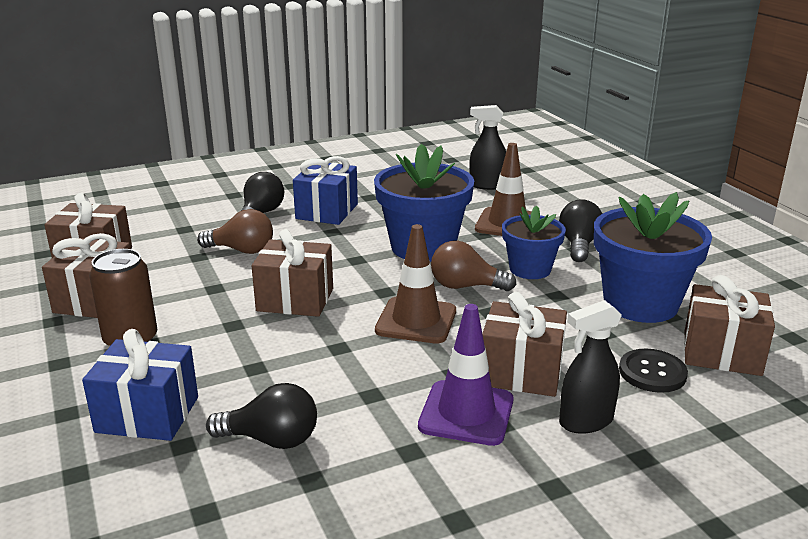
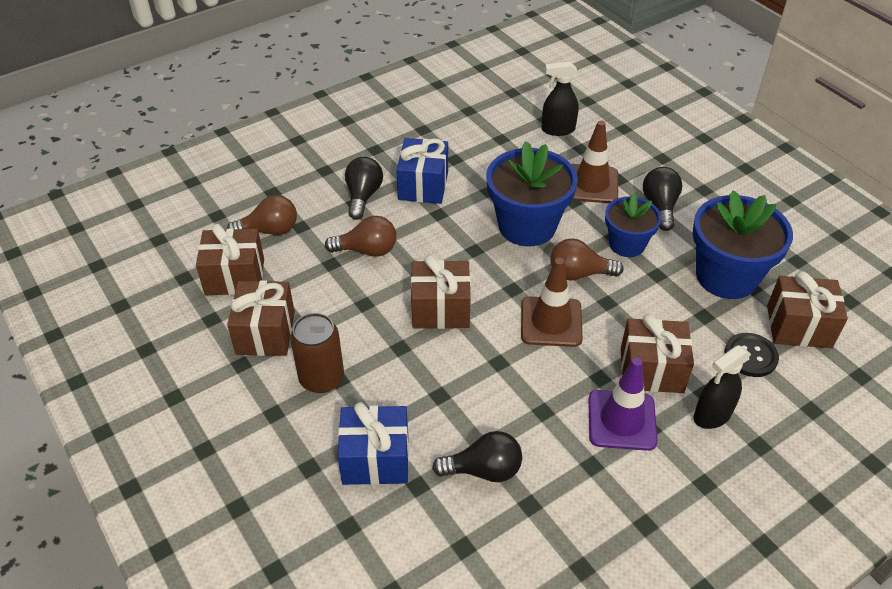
camera: 10 degrees left, 20 degrees up
(151, 229) = (269, 230): none -> brown light bulb

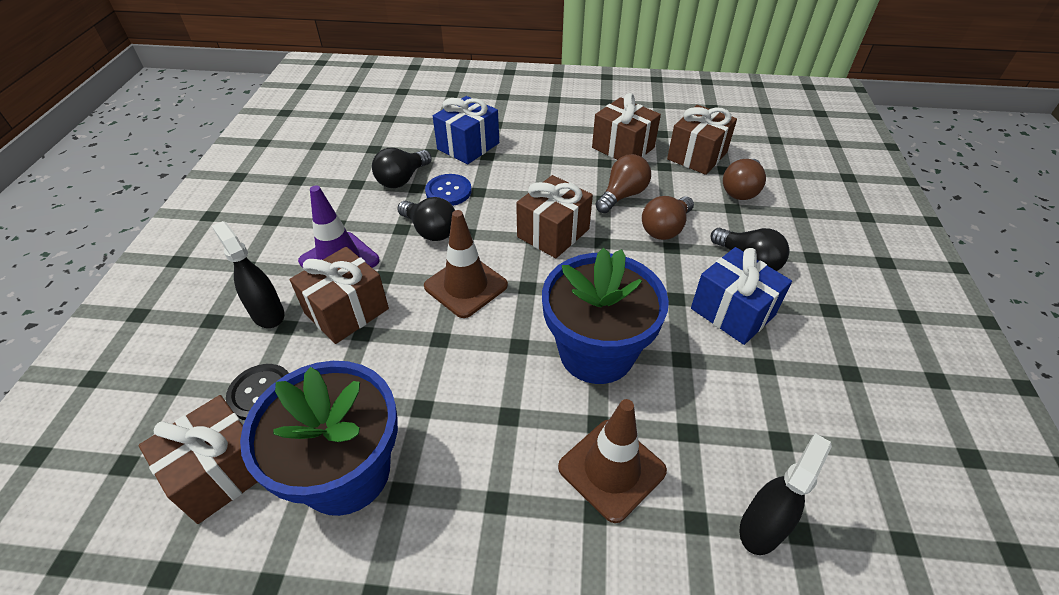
camera: 130 degrees right, 0 degrees up
(321, 378) = (555, 153): brown can -> none
(462, 417) = (448, 191): none -> blue button
(579, 274) = (493, 345): brown light bulb -> brown light bulb (622, 195)
(627, 244) = (486, 418): blue flower pot -> none
(660, 206) = (505, 512): black light bulb -> black light bulb (430, 230)
(712, 415) = (267, 314): black spray bottle -> black spray bottle turned 45 degrees counterclockwise

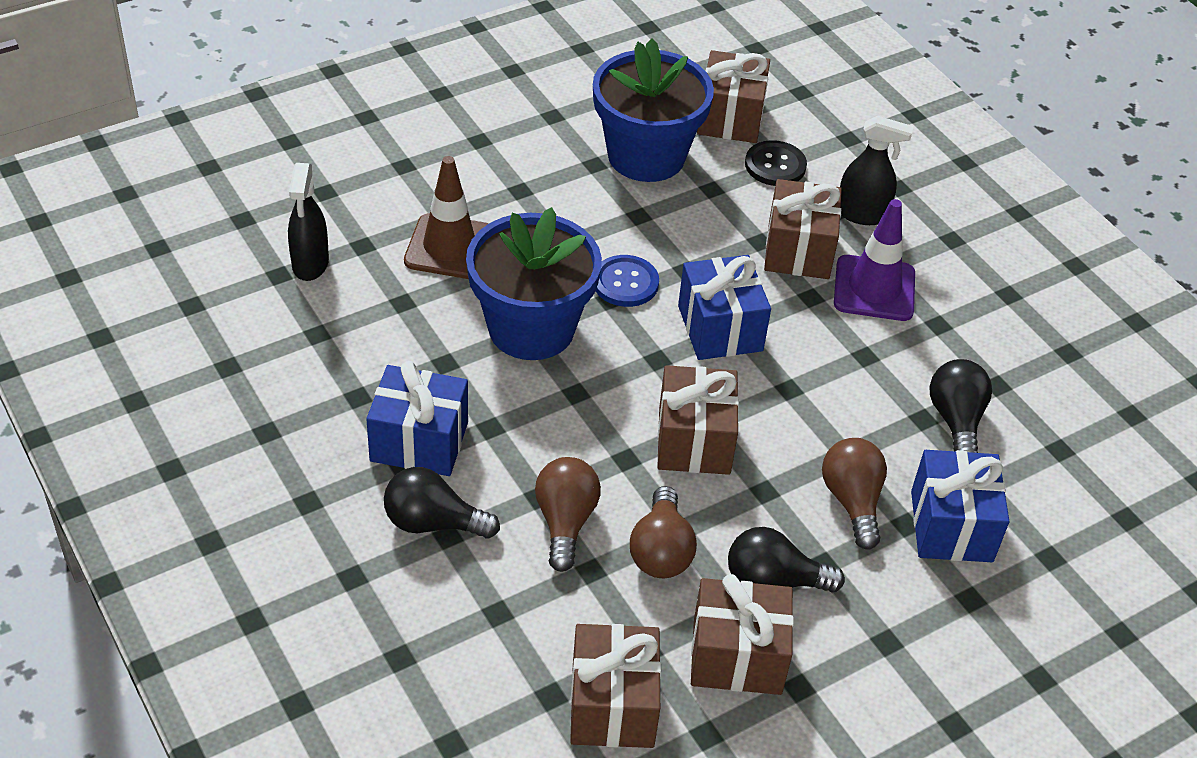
camera: 140 degrees right, 0 degrees up
(430, 230) = (831, 370): black light bulb -> black light bulb (773, 581)
(448, 191) = (879, 434): blue button -> blue button (625, 283)
(466, 286) = (720, 328): brown traffic cone -> blue gift
(741, 190) = (503, 658): brown light bulb -> brown light bulb (852, 501)

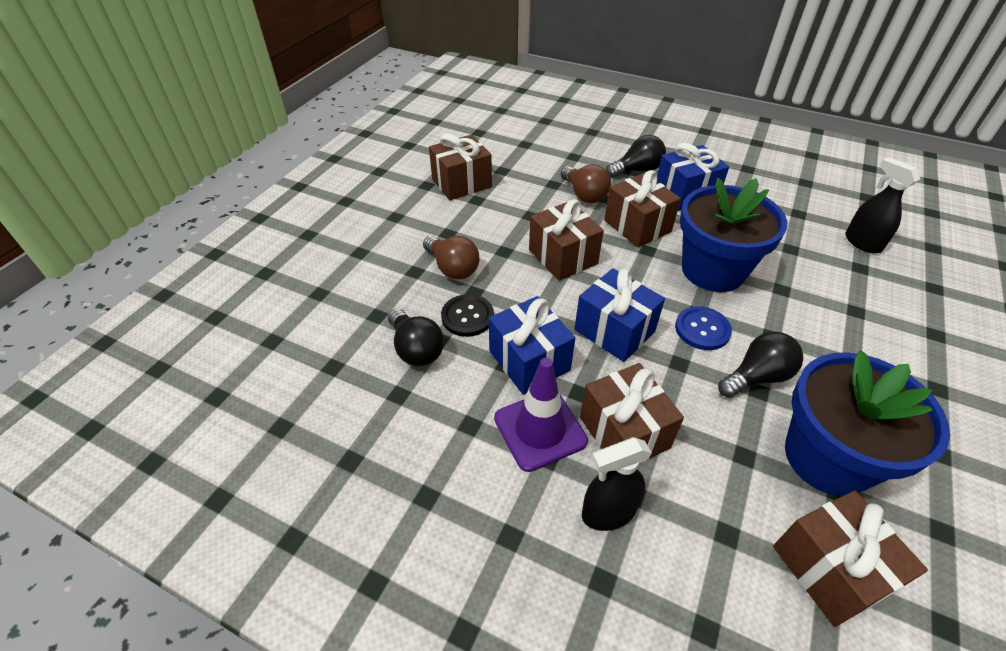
camera: 150 degrees right, 0 degrees up
(449, 247) = (821, 293): brown traffic cone -> none
(613, 705) = (498, 150): brown gift -> brown gift (637, 226)
(661, 551) = (530, 203): brown light bulb -> none
(773, 581) = (467, 215): black light bulb -> black light bulb (757, 377)
(775, 165) = (729, 525): black button -> black button (467, 316)
(951, 526) = (387, 282): blue gift -> blue gift (529, 361)

